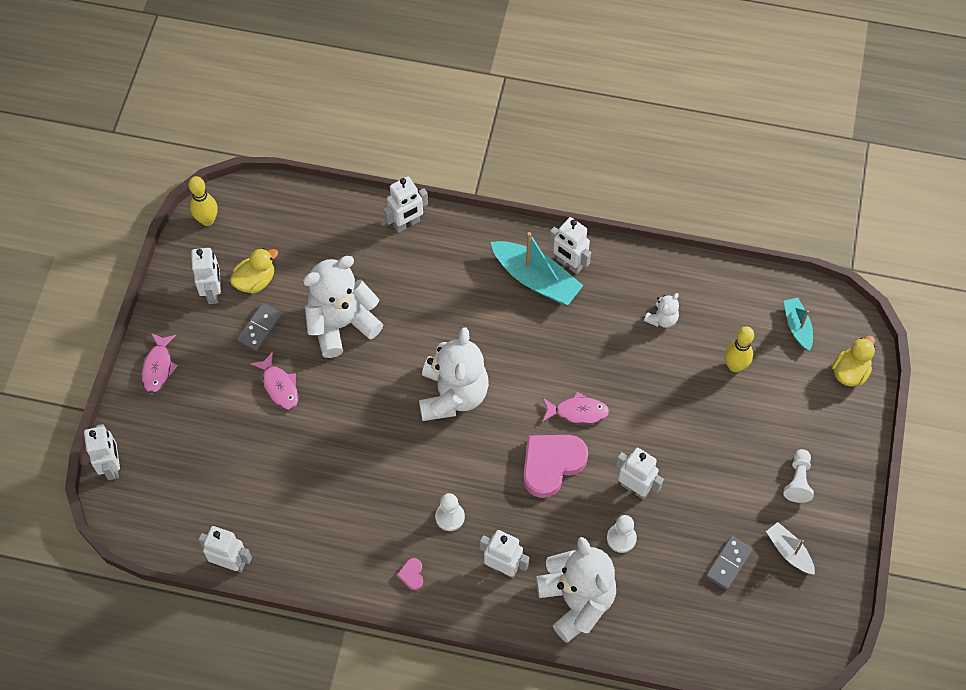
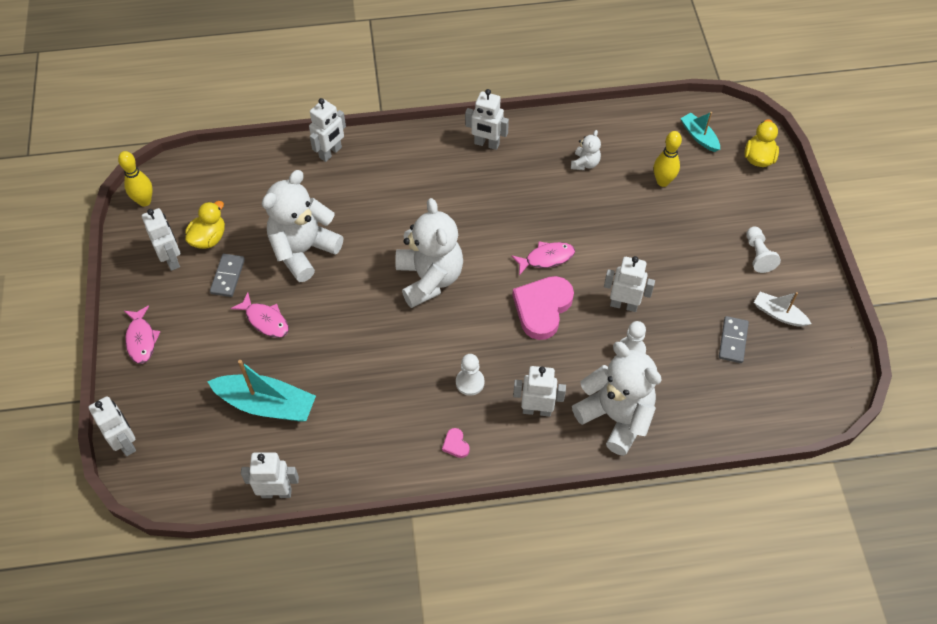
camera: 20 degrees left, 5 degrees down
(536, 279) = (463, 164): turquoise boat -> turquoise boat (266, 404)

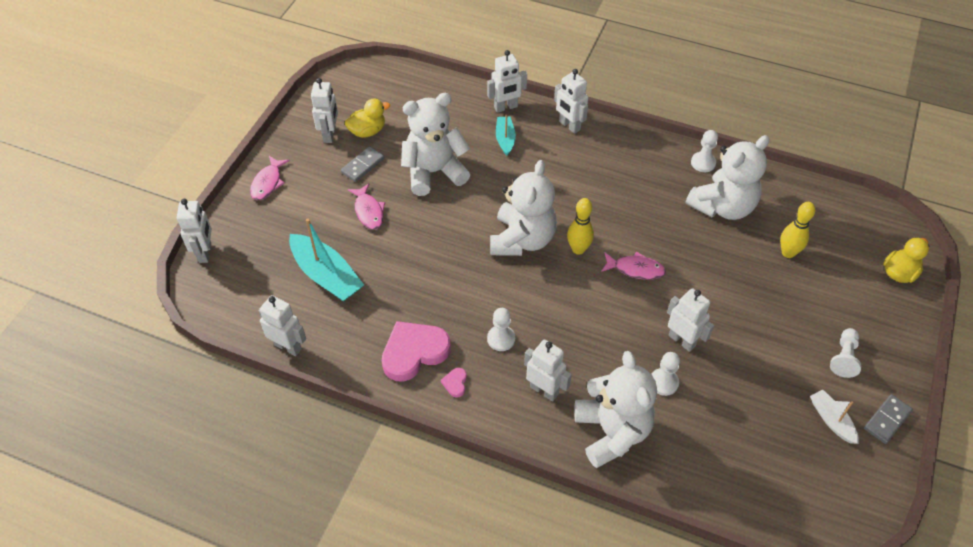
camera: 30 degrees right, 5 degrees down
(144, 201) = (339, 84): yellow bowling pin -> yellow bowling pin (578, 249)
(486, 144) = (643, 154): white robot -> white robot (569, 126)
(542, 308) = (604, 309): pink heart -> pink heart (414, 352)
(544, 129) = (703, 163): none -> white pawn
(585, 163) = (722, 206): white teddy bear -> white teddy bear, size x2.22
(699, 136) = (849, 229): turquoise boat -> turquoise boat (505, 139)
(733, 341) = (769, 422): grey domino -> grey domino (887, 420)

